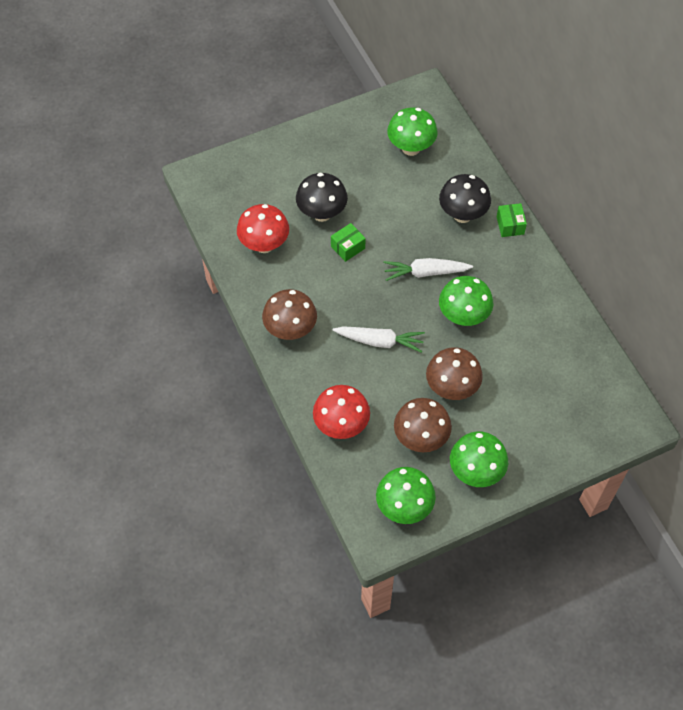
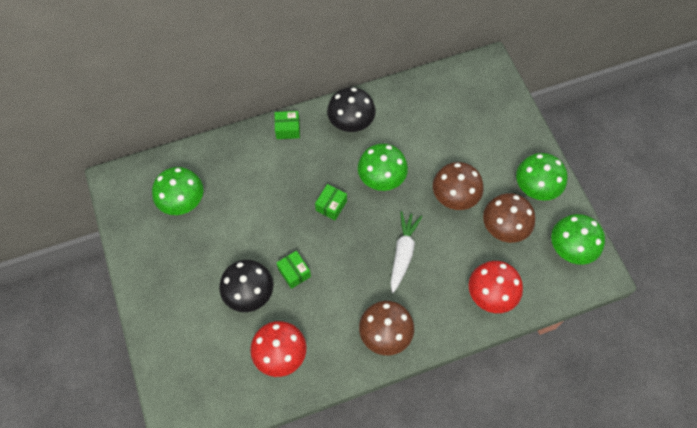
camera: 85 degrees left, 5 degrees up
(425, 272) = (331, 206): white carrot -> green box
(462, 215) = (270, 166): black mushroom -> black mushroom (351, 124)

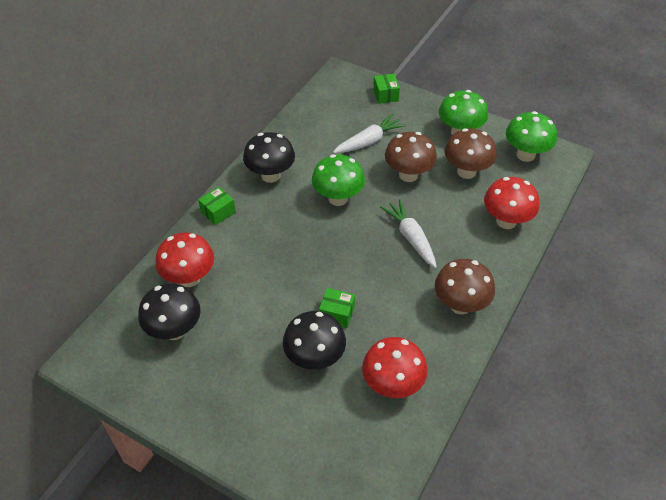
camera: 40 degrees left, 15 degrees down
(183, 203) = (174, 330): green mushroom -> black mushroom
(224, 169) = (189, 278): none -> red mushroom
(331, 206) = (316, 243): green box -> green box (385, 95)
(452, 145) = (369, 141): none -> white carrot

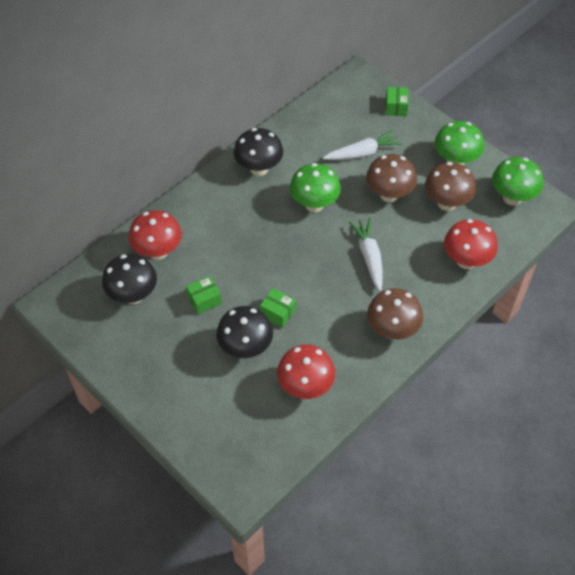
camera: 15 degrees right, 5 degrees up
(218, 212) = (200, 195): green box -> green box (204, 300)

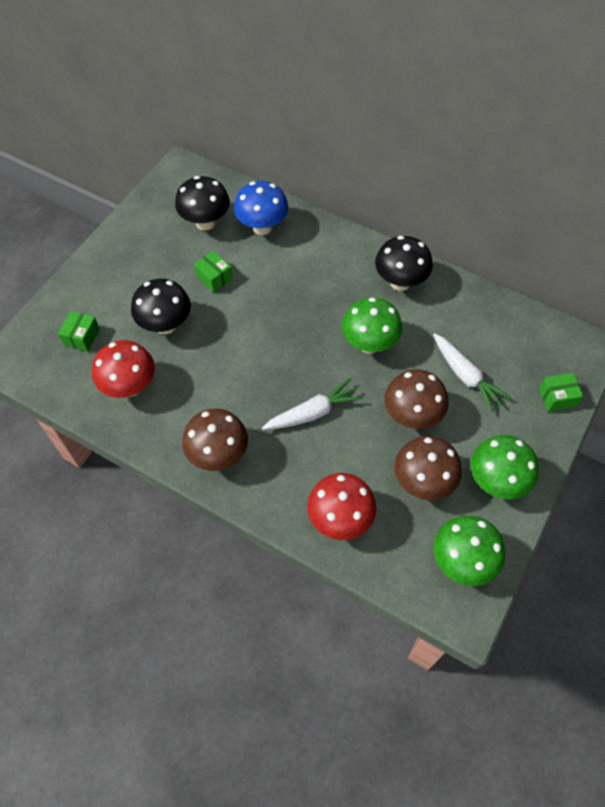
camera: 75 degrees right, 5 degrees up
(158, 251) = (262, 227): red mushroom -> blue mushroom
(277, 313) = (215, 342): green box -> green box (82, 337)

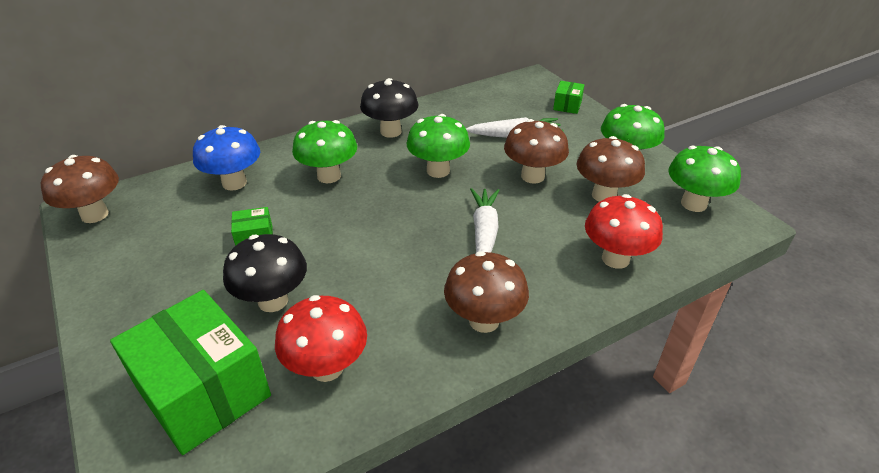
camera: 60 degrees left, 20 degrees down
(82, 337) = (203, 391): green box -> green box, size x2.31
(181, 179) = (95, 215): none -> brown mushroom
(205, 222) = (176, 218): black mushroom -> none
(310, 277) = (329, 176): none -> green mushroom

